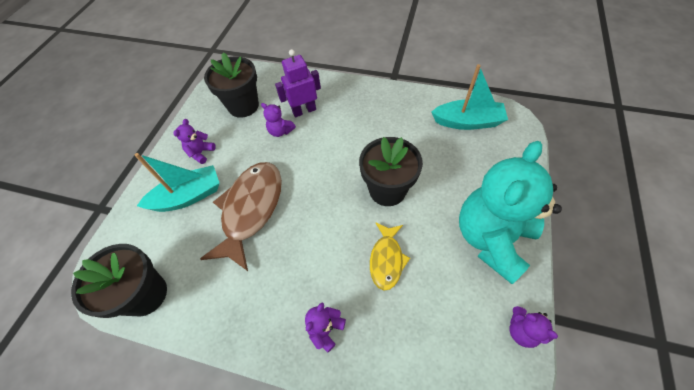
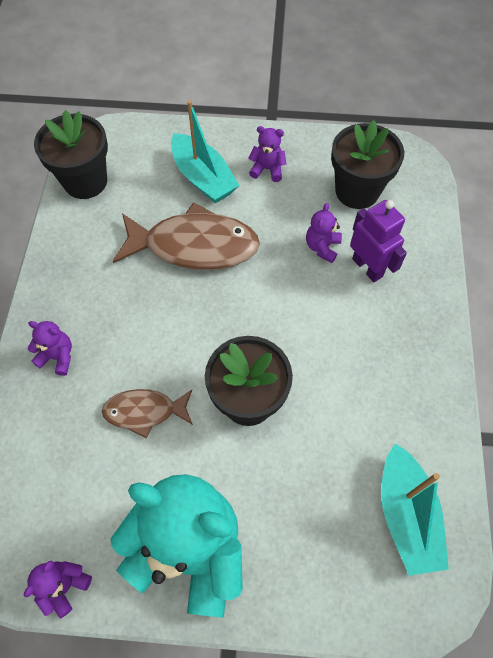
camera: 75 degrees right, 5 degrees up
(387, 260) = (144, 411): yellow fish -> brown fish

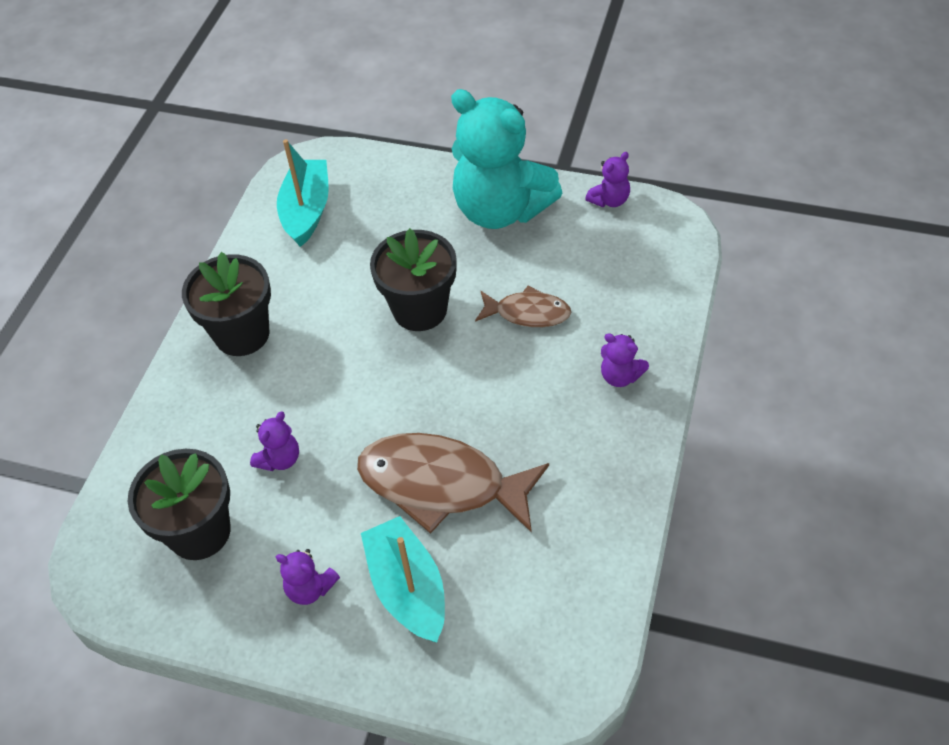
camera: 165 degrees left, 10 degrees down
(85, 181) = (584, 610): black flower pot -> black flower pot (242, 334)
(367, 267) = (236, 426): purple robot -> none

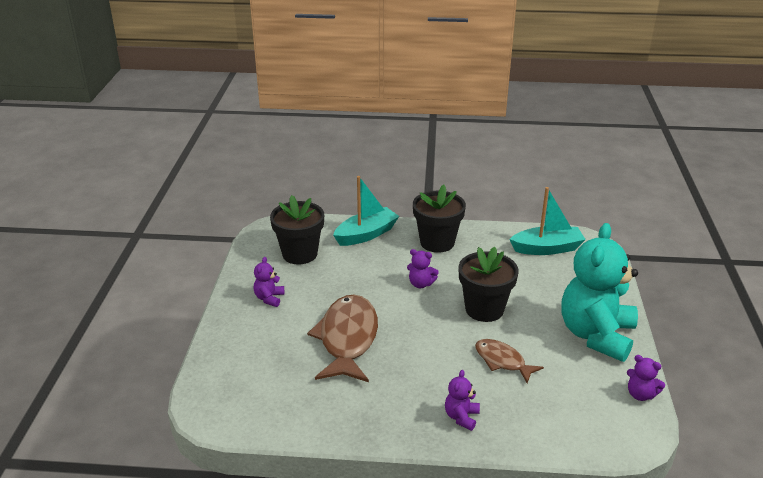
camera: 75 degrees right, 20 degrees down
(280, 459) = (352, 272): purple teddy bear -> purple teddy bear (421, 284)
(407, 588) = (273, 335): turquoise boat -> turquoise boat (366, 234)
(528, 313) = (502, 361): brown fish -> brown fish turned 135 degrees clockwise

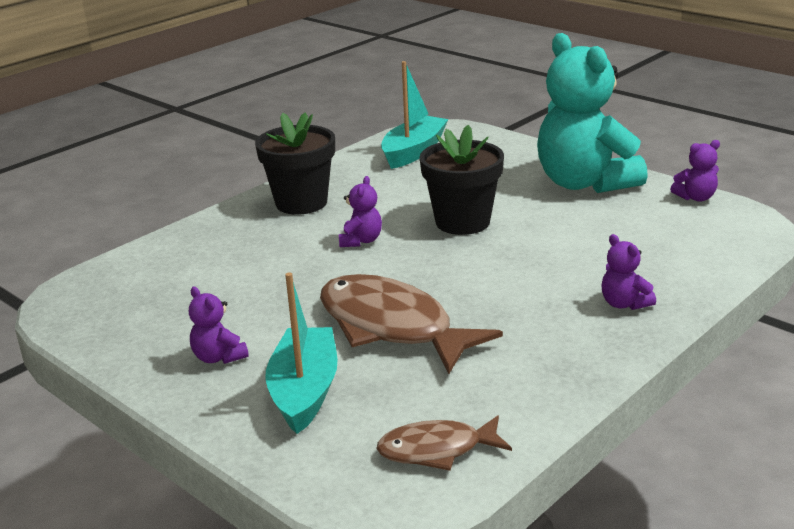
camera: 50 degrees left, 5 degrees down
(300, 254) = (163, 299): black flower pot -> none
(366, 234) = (207, 239): turquoise boat -> turquoise boat (305, 391)
(421, 284) = (361, 241): purple teddy bear -> purple teddy bear turned 45 degrees counterclockwise
(502, 361) = (561, 245): brown fish -> brown fish (437, 450)

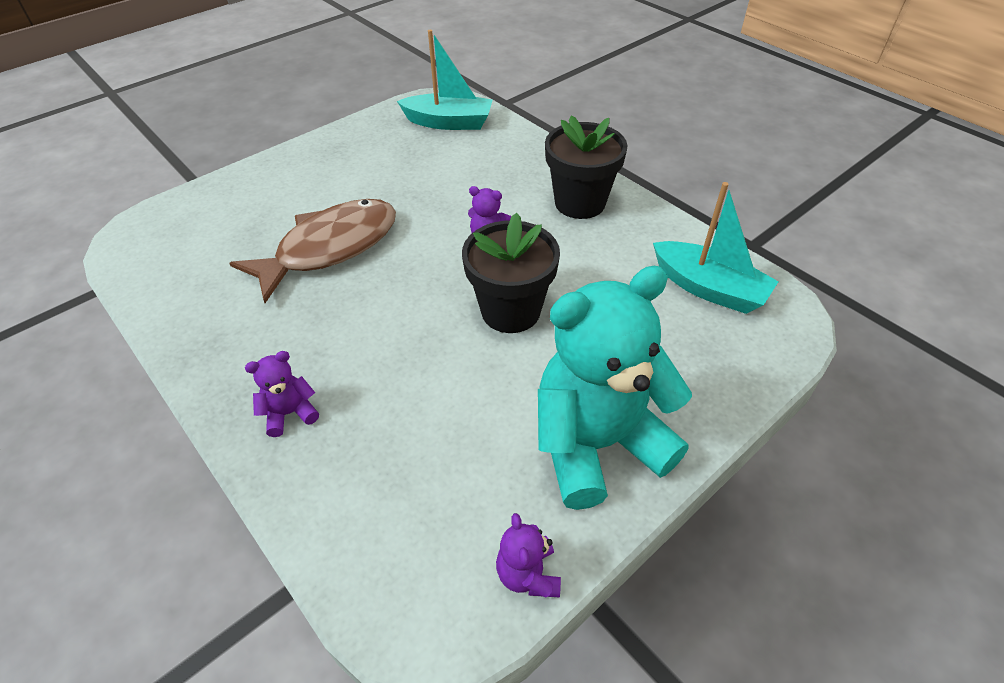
camera: 95 degrees right, 20 degrees up
(219, 357) = (333, 165): purple teddy bear -> none
(305, 391) = (269, 203): turquoise boat -> turquoise boat (449, 122)
(437, 450) = (162, 260): brown fish -> none

